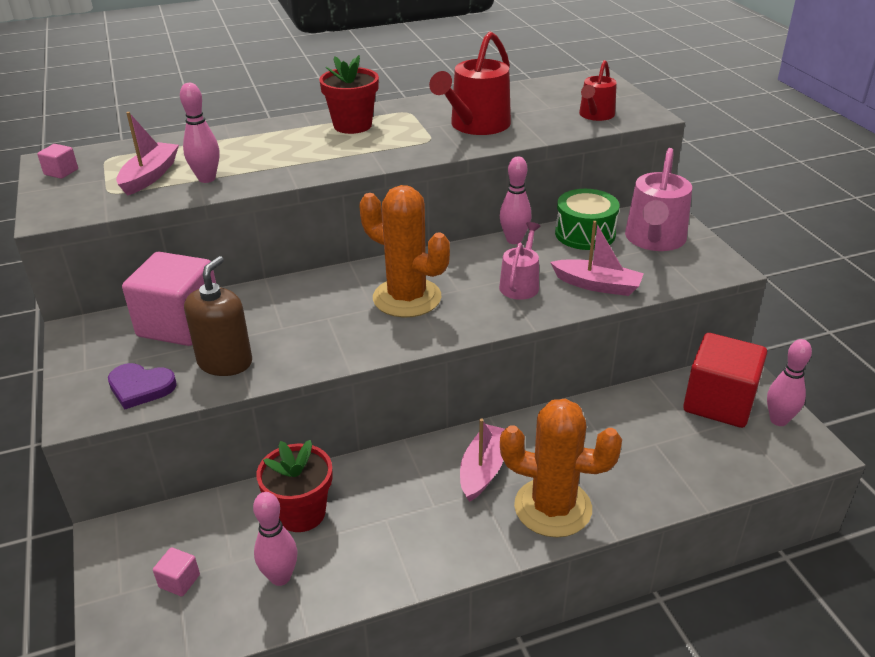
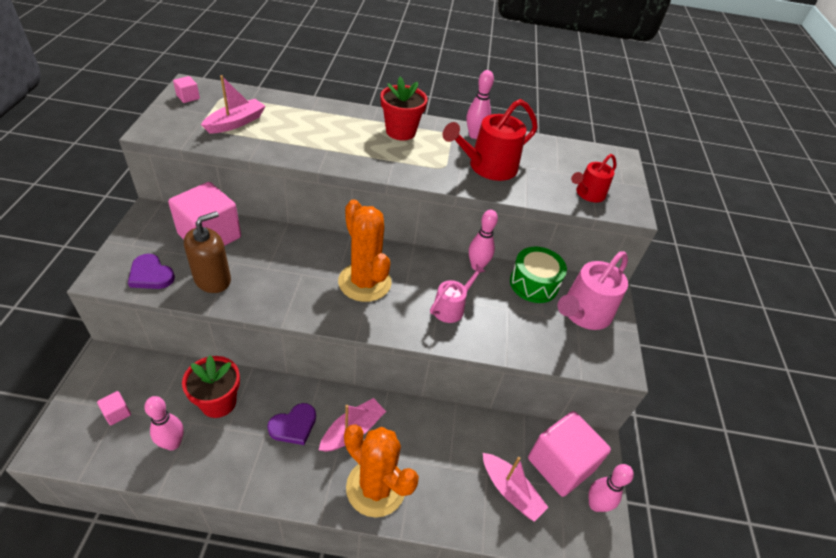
camera: 20 degrees right, 10 degrees up
(207, 179) = (268, 140): pink bowling pin -> pink bowling pin (474, 135)
(412, 495) = (293, 426): none -> purple heart
(597, 285) = (507, 335): pink boat -> pink boat (510, 491)
(719, 402) = (560, 464): red cube -> pink cube

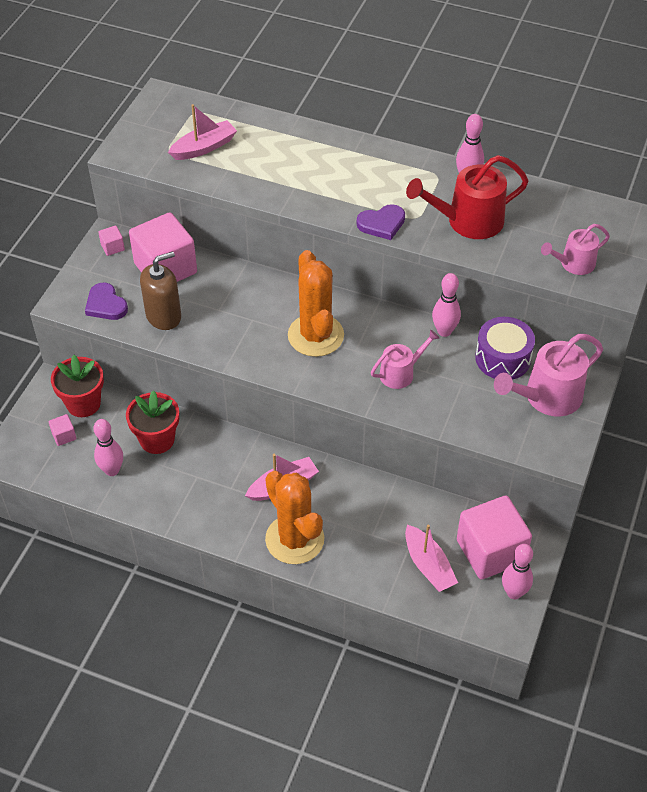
camera: 20 degrees right, 5 degrees up
(188, 97) = (158, 111): pink cube -> pink cube (112, 247)
(293, 426) = (226, 472): purple heart -> purple heart (382, 224)
(400, 131) = (382, 168): red flower pot -> red flower pot (83, 403)
(534, 284) = (503, 358): green drum -> purple drum
(588, 194) = (574, 264): red watering can -> pink watering can

